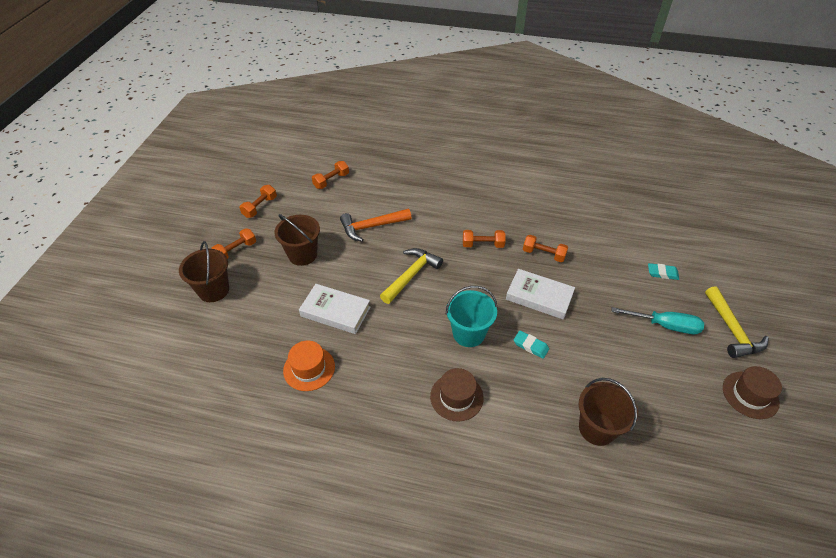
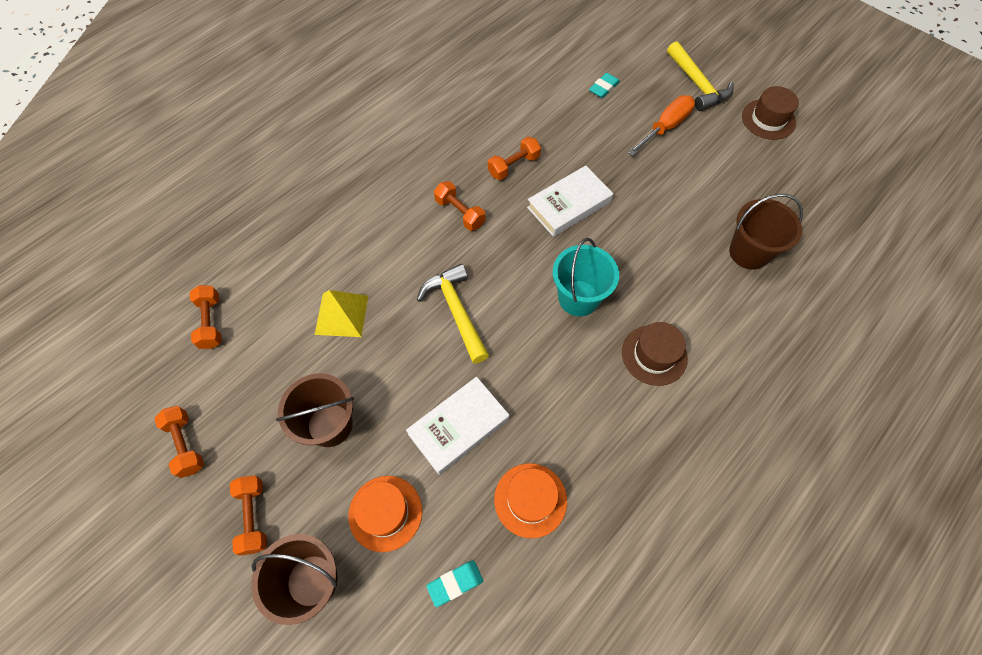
camera: 60 degrees left, 15 degrees up
(265, 303) = (385, 513): none -> orange hat
(372, 227) = (341, 314): orange hammer -> yellow pyramid
(483, 245) = (460, 213): orange dumbbell -> orange dumbbell turned 75 degrees counterclockwise
(530, 346) = (627, 250): turquoise eraser -> turquoise eraser (455, 583)
(664, 325) = (665, 127): turquoise screwdriver -> orange screwdriver
(732, 330) = (697, 84): yellow hammer -> yellow hammer turned 45 degrees clockwise

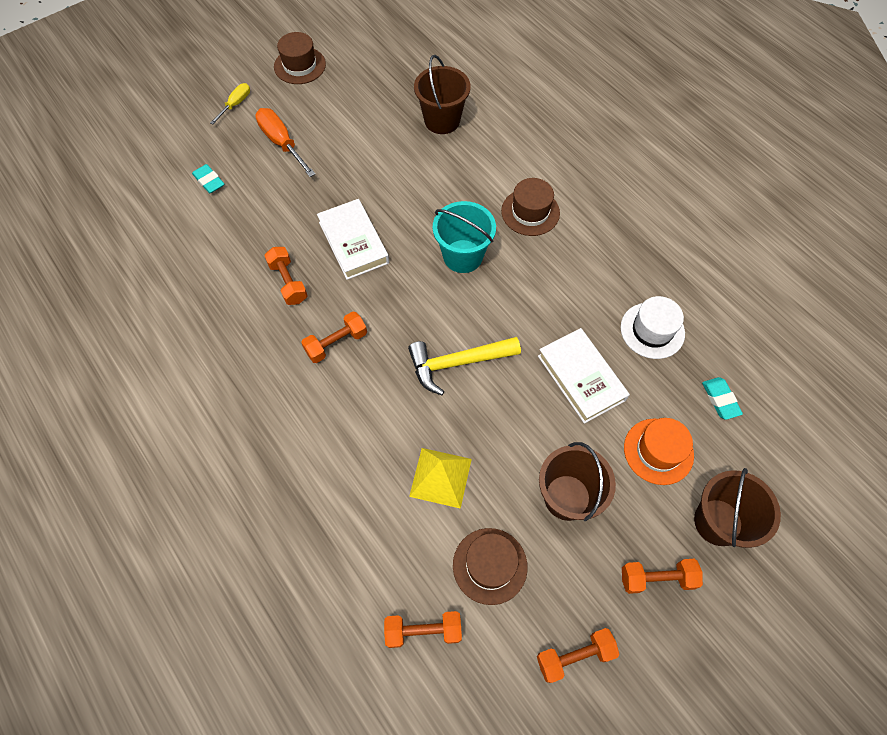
camera: 80 degrees left, 0 degrees up
(264, 365) = (490, 565): none -> brown hat
(530, 500) = (652, 330): orange hat -> white hat
(697, 84) = (235, 104): yellow hammer -> yellow screwdriver

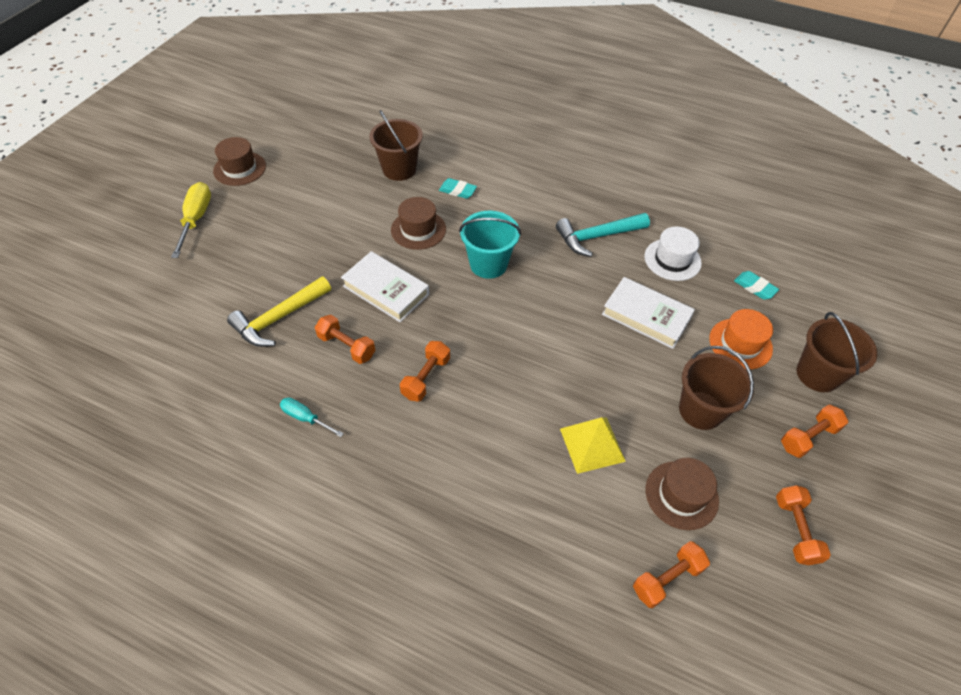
camera: 30 degrees left, 10 degrees down
(209, 181) = (210, 292): turquoise eraser -> turquoise eraser (457, 191)
(218, 333) = (306, 418): none -> turquoise screwdriver
(235, 104) = (196, 219): yellow screwdriver -> yellow screwdriver, size x1.66
(282, 143) = (264, 235): orange screwdriver -> none
(457, 363) = (542, 348): yellow hammer -> yellow hammer (279, 318)
(530, 212) = (520, 211): brown hat -> brown hat (418, 229)
(574, 656) = (795, 530): orange dumbbell -> orange dumbbell turned 45 degrees counterclockwise
(590, 272) = (597, 237): none -> turquoise hammer

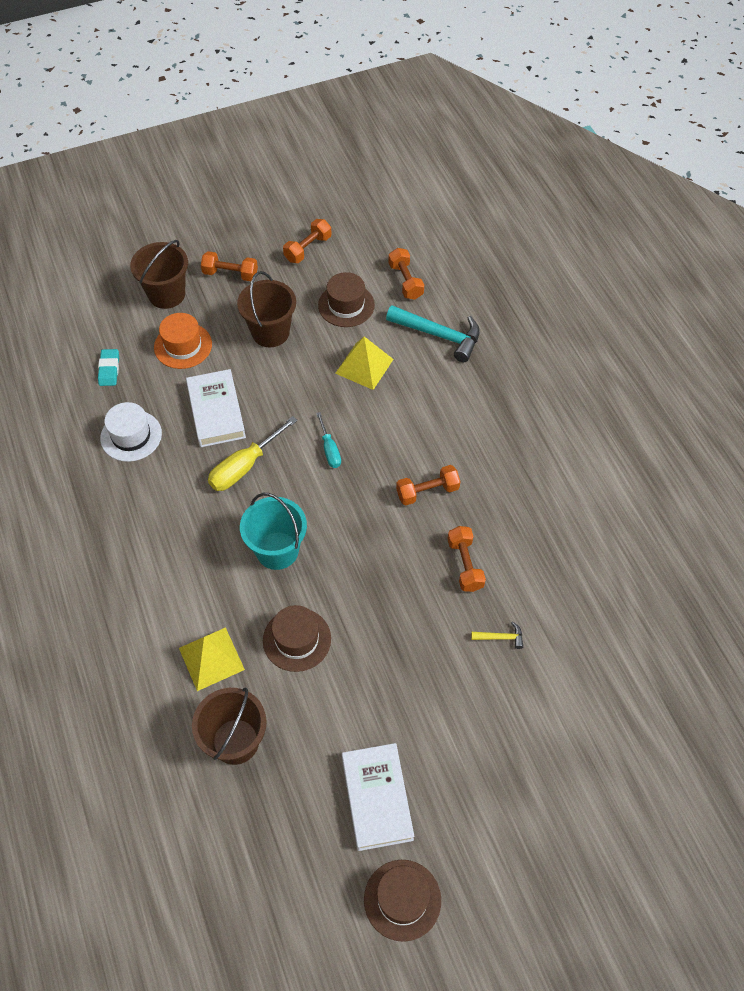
camera: 135 degrees left, 5 degrees up
(196, 219) = (502, 844): yellow screwdriver -> yellow screwdriver (245, 466)
(279, 318) = (500, 637): yellow hammer -> yellow hammer, size x0.46
(306, 418) = (541, 528): turquoise screwdriver -> turquoise screwdriver (329, 449)
(386, 290) = (387, 594): white book -> white book (377, 798)
(457, 191) = (211, 658): turquoise eraser -> yellow pyramid
(597, 237) = (157, 503): turquoise hammer -> turquoise hammer (439, 335)
(667, 579) = (405, 281): orange dumbbell -> orange dumbbell turned 60 degrees clockwise

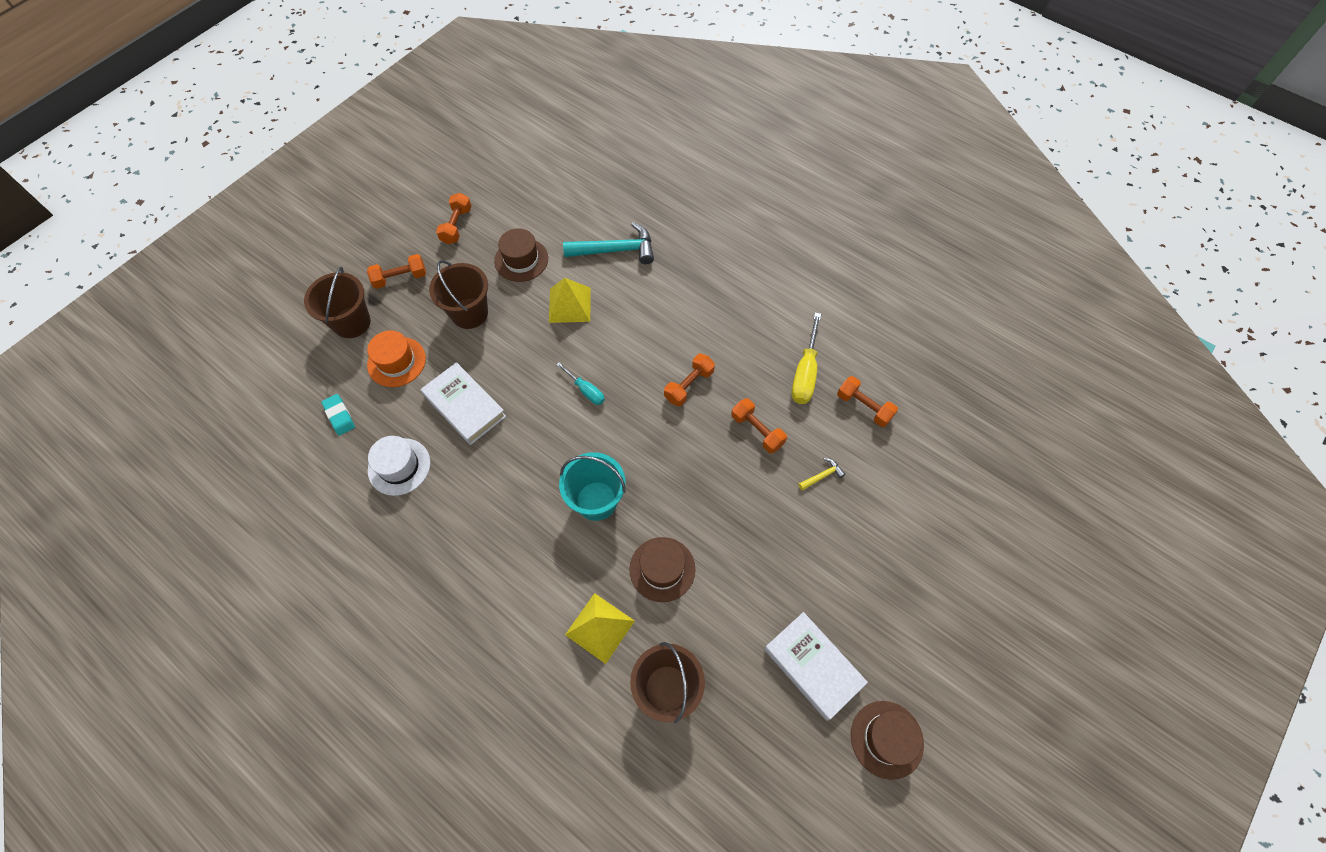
camera: 30 degrees left, 5 degrees up
(245, 466) = (521, 441): yellow screwdriver -> yellow screwdriver (805, 373)
(405, 281) = (559, 217): orange dumbbell -> orange dumbbell (864, 407)

